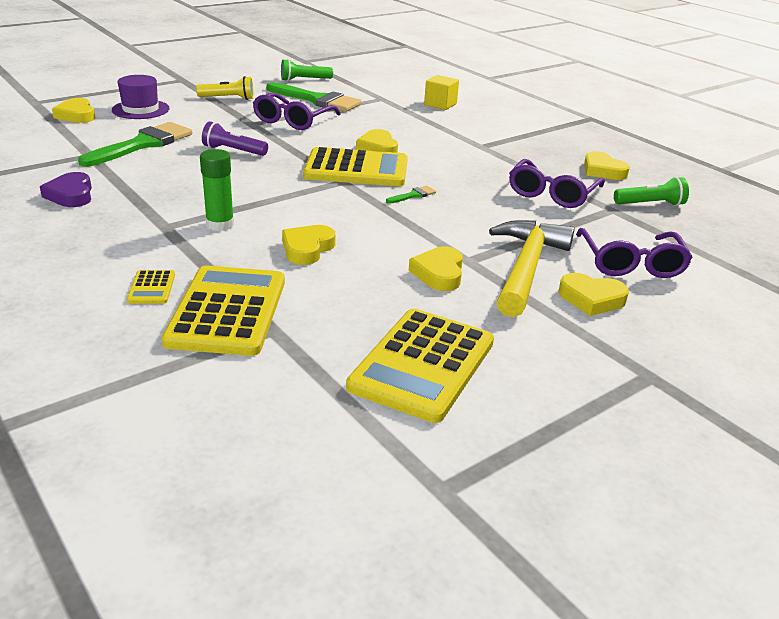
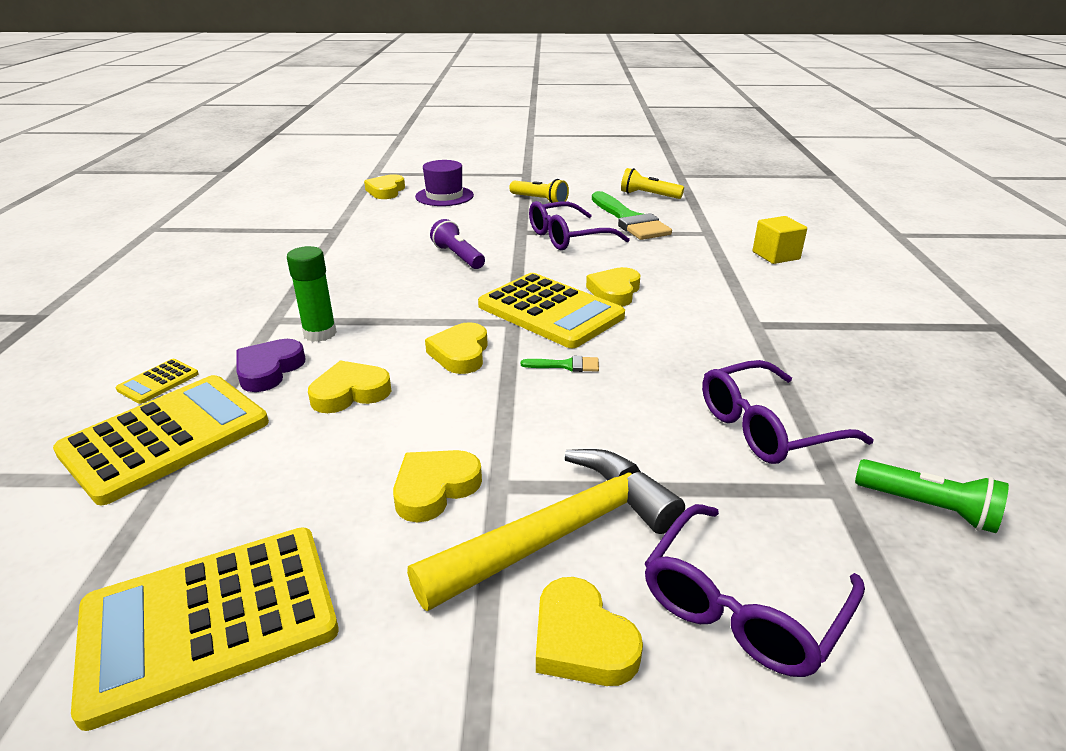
camera: 40 degrees right, 0 degrees up
(71, 195) = (260, 264): purple heart -> purple heart (269, 370)
(143, 144) = (391, 230): green brush -> none
(304, 80) = (648, 195): green flashlight -> yellow flashlight
(602, 171) = (908, 417): yellow heart -> yellow heart (460, 353)

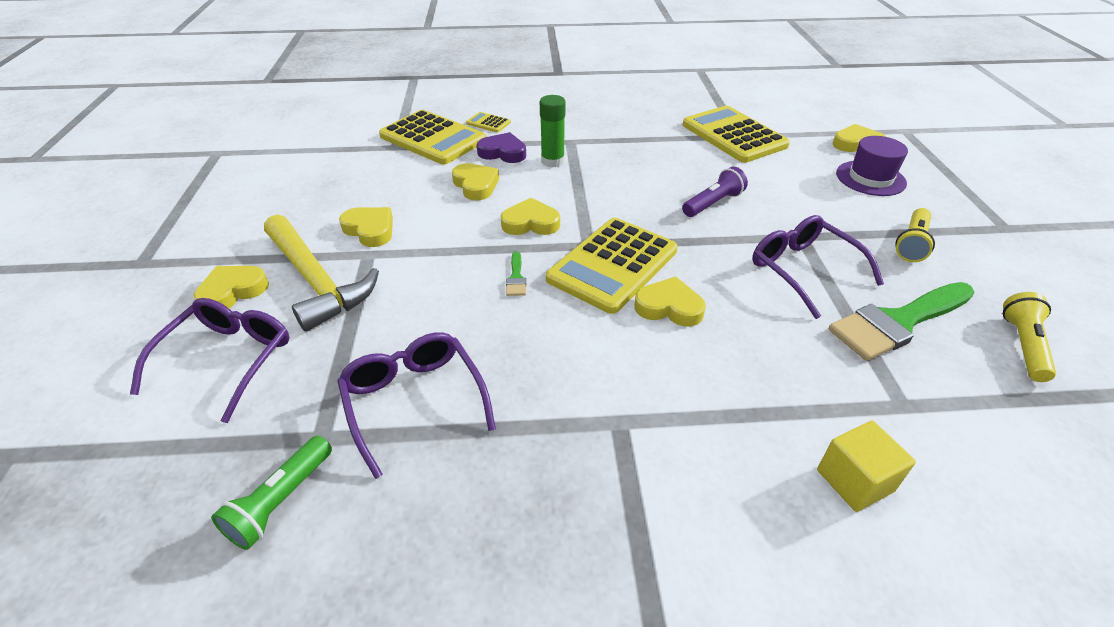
camera: 85 degrees right, 10 degrees up
(210, 621) = (293, 181): yellow calculator -> yellow calculator (733, 135)
(742, 606) = (227, 360): purple glasses -> purple glasses turned 75 degrees clockwise

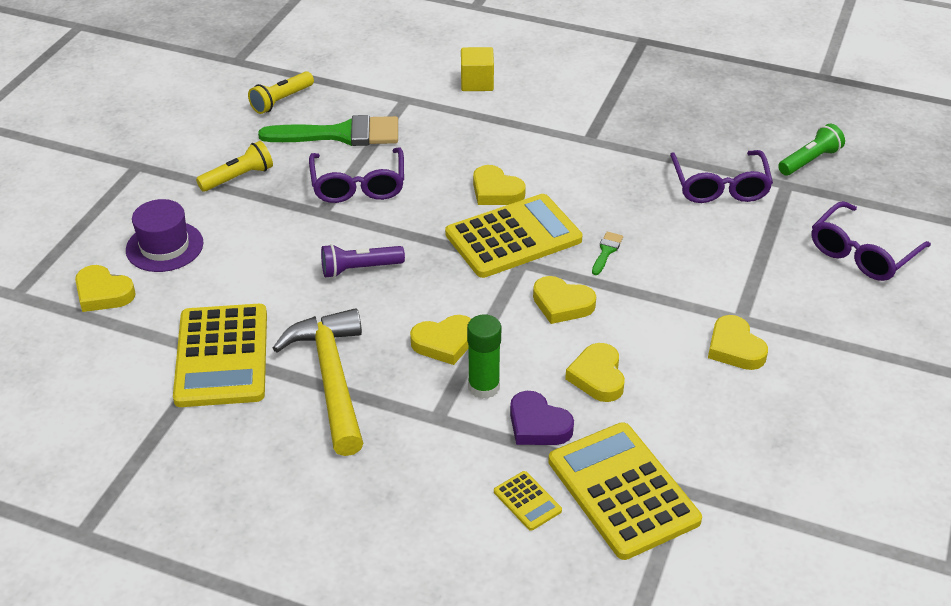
camera: 155 degrees left, 0 degrees up
(232, 292) = (872, 315): yellow heart -> yellow heart (444, 343)
(317, 281) = (792, 302): yellow hammer -> yellow hammer (331, 378)

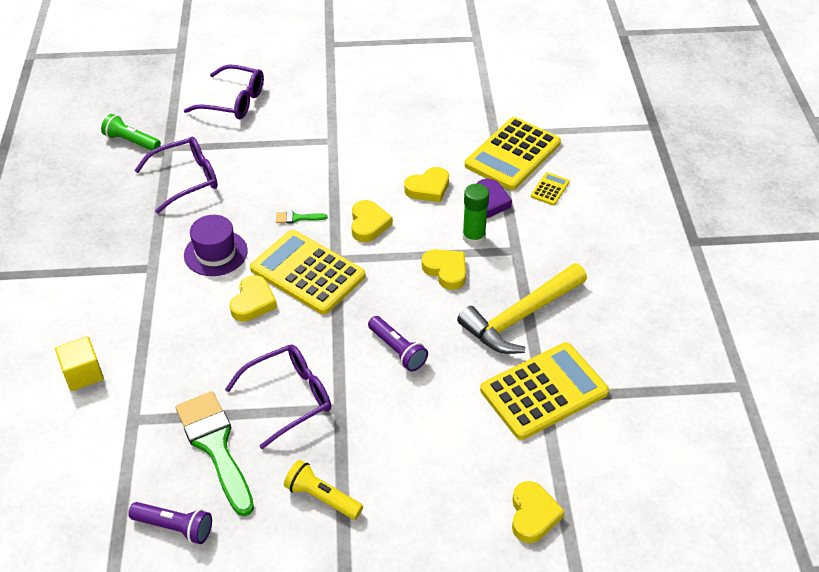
camera: 115 degrees left, 5 degrees up
(164, 246) = (449, 503): purple hat -> purple hat (215, 253)
(281, 101) = (174, 527): yellow flashlight -> purple flashlight
(735, 348) = (362, 137): yellow heart -> none

